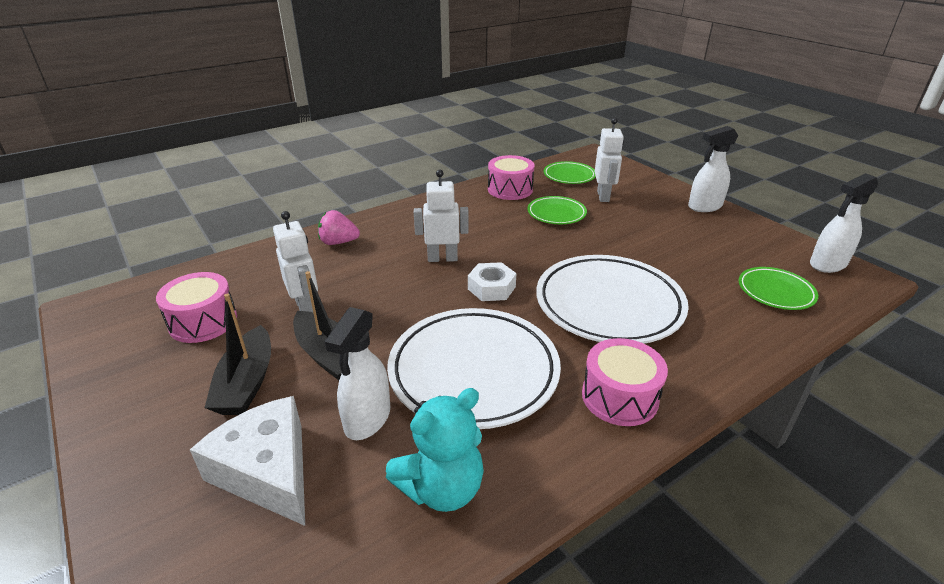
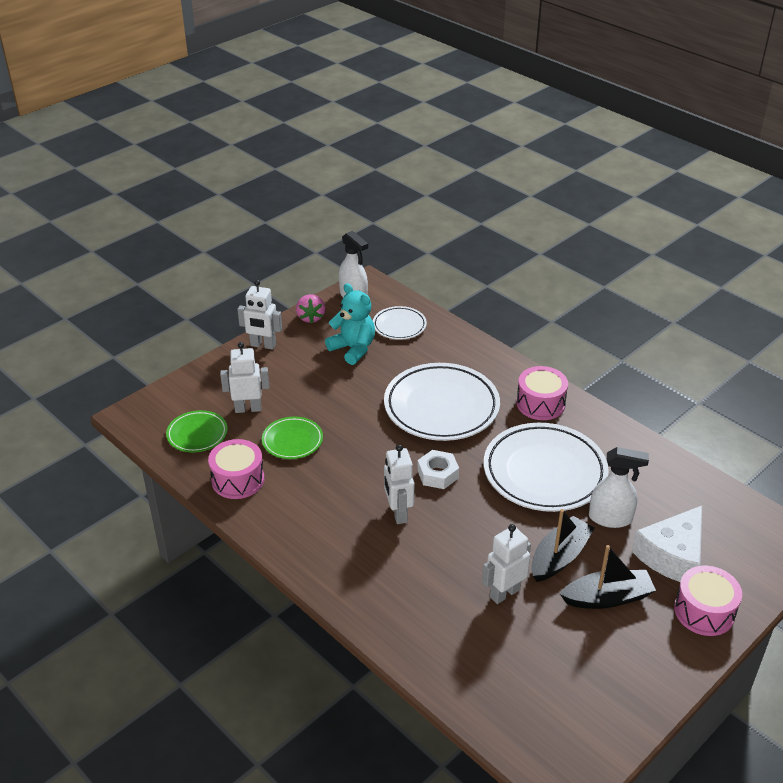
camera: 100 degrees left, 5 degrees up
(203, 321) = (550, 663): pink drum -> pink drum (704, 611)
(338, 242) = (386, 603): pink strawberry -> pink strawberry (311, 317)
(441, 488) = (644, 474): turquoise teddy bear -> turquoise teddy bear (353, 349)
(704, 206) = (263, 345): white spray bottle -> white robot
(775, 292) = (399, 326): green plate -> white plate

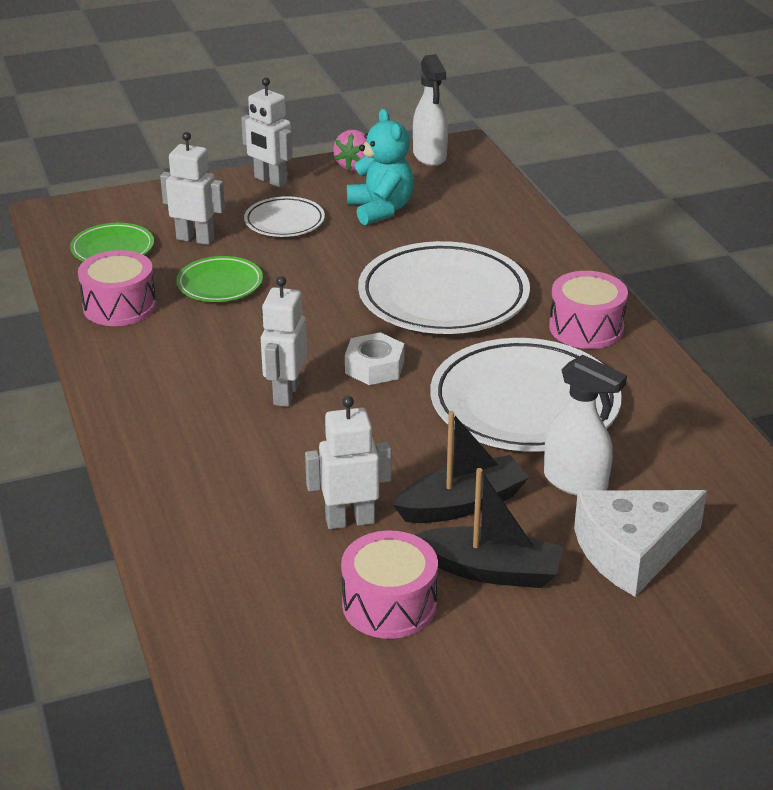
camera: 25 degrees right, 5 degrees down
(399, 326) = (463, 199): white plate -> white plate (284, 222)
(704, 611) = (623, 632): pink drum -> pink drum (389, 604)

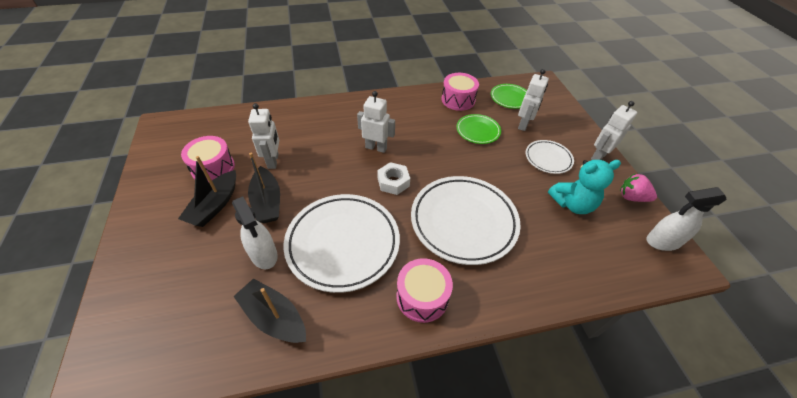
camera: 95 degrees right, 15 degrees up
(576, 482) = (264, 255): white spray bottle -> white spray bottle turned 75 degrees counterclockwise
(632, 551) = (196, 269): white cheese -> none
(674, 449) = (274, 317): none -> black boat

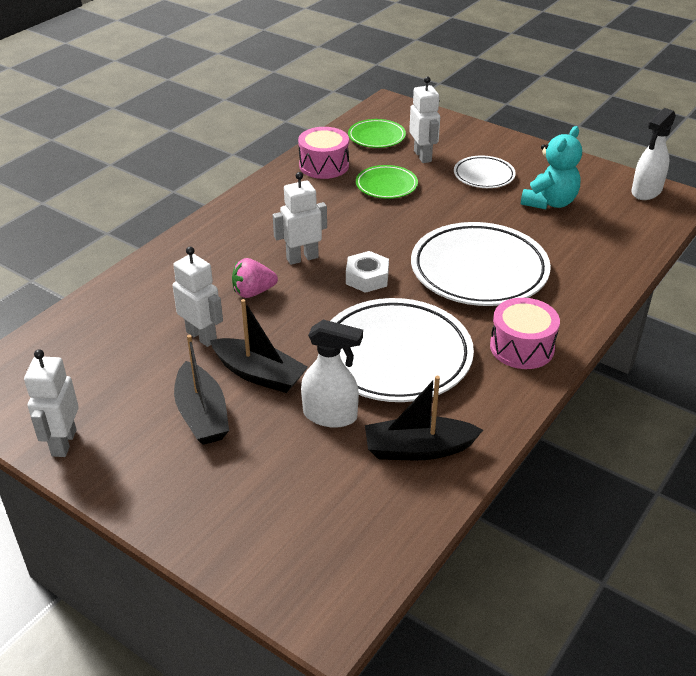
camera: 40 degrees left, 10 degrees down
(213, 168) = (135, 386): pink drum -> none
(598, 156) = (523, 150): white robot -> white robot (63, 443)
(632, 197) = (588, 170): pink strawberry -> pink strawberry (253, 292)

